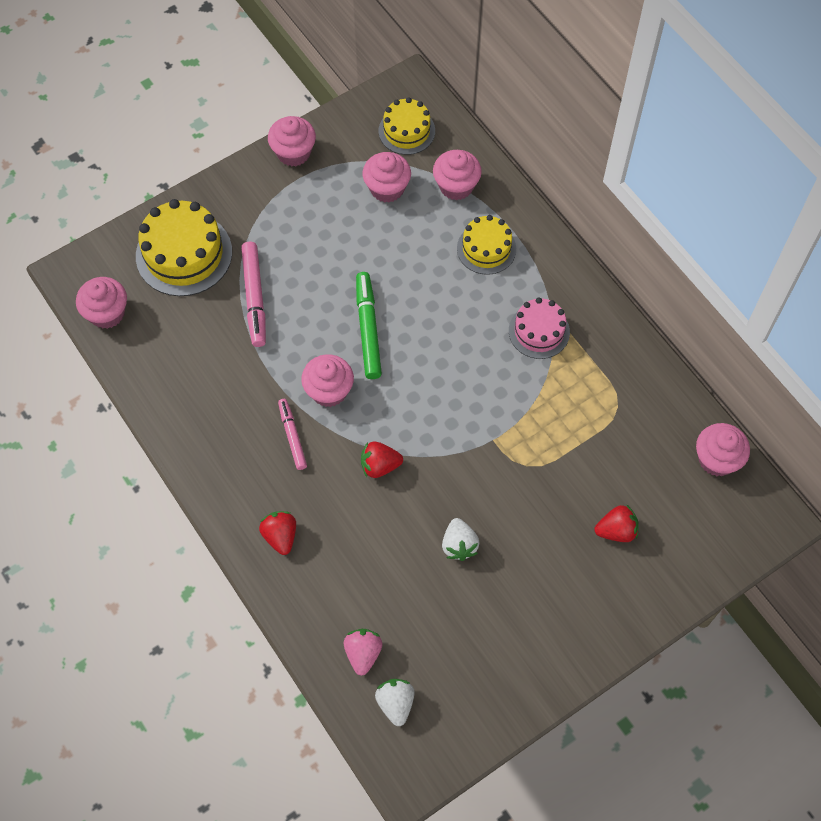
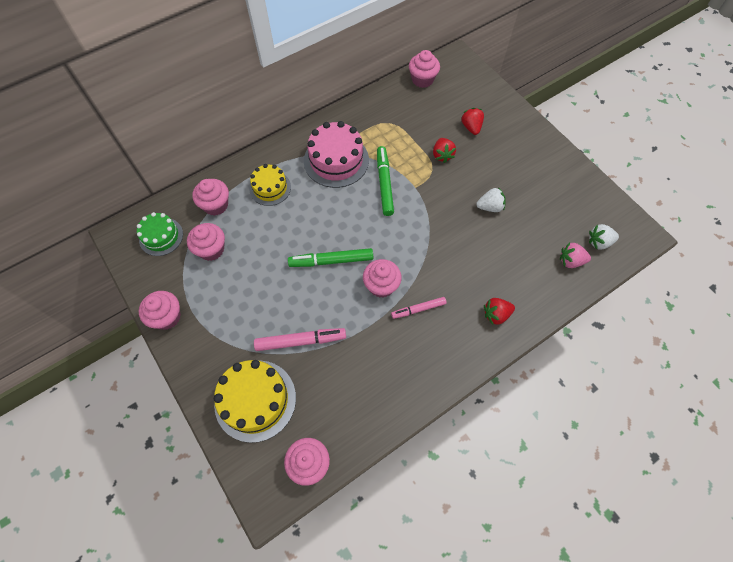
camera: 90 degrees left, 0 degrees up
(380, 466) = (438, 252): red strawberry -> red strawberry (442, 155)
(406, 131) = (161, 236): yellow cake -> green cake
(498, 397) = (384, 183): none -> green marker
(539, 331) = (336, 160): pink cake -> pink cake, size x1.62

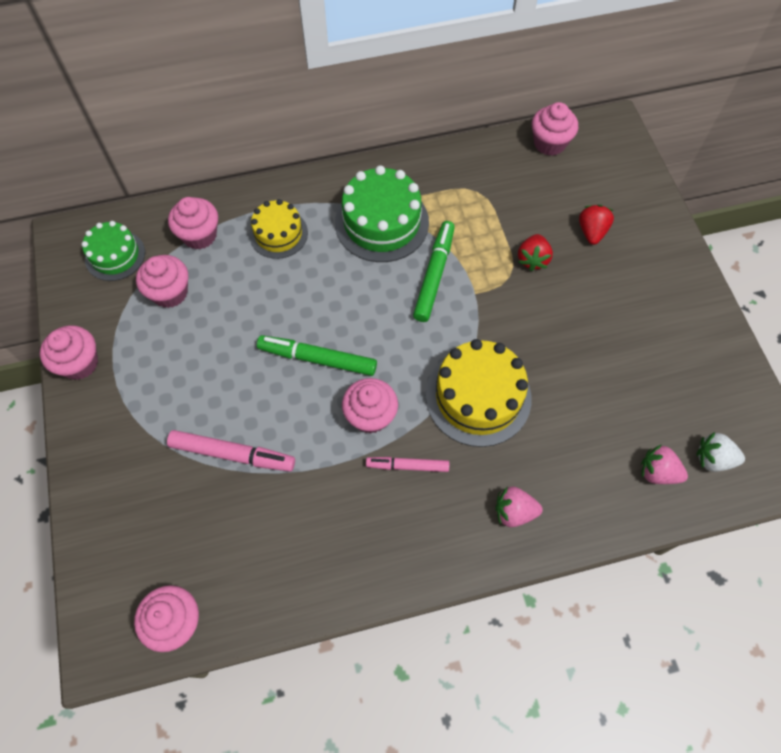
camera: 20 degrees right, 0 degrees up
(255, 400) = (142, 512): yellow cake -> yellow cake (478, 396)
(336, 160) = (381, 222): pink cake -> green cake
(490, 207) = (570, 354): white strawberry -> none
(496, 314) = (514, 511): red strawberry -> pink strawberry

